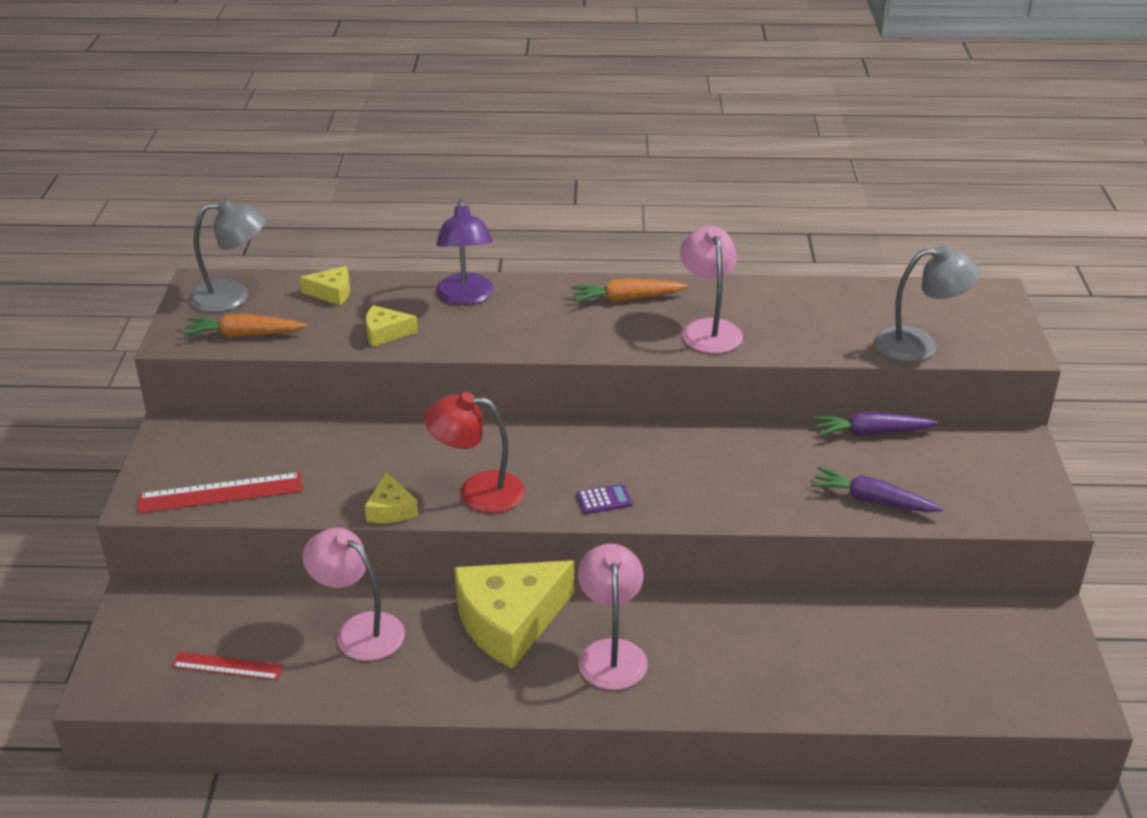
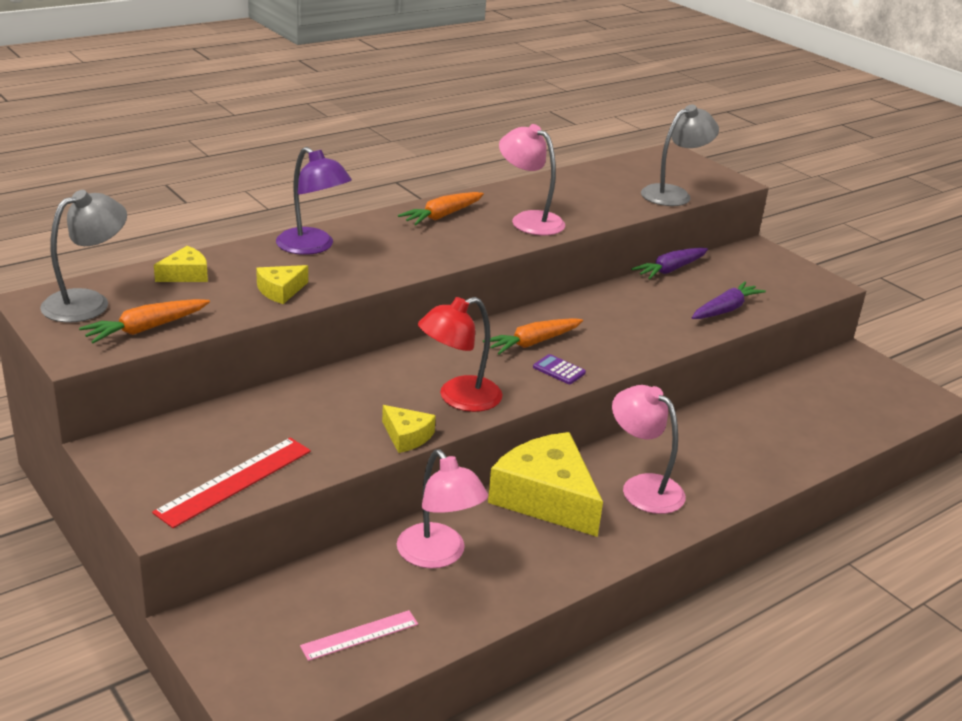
camera: 40 degrees left, 5 degrees down
(227, 666) = (359, 635): red ruler -> pink ruler
(359, 630) = (438, 555): pink lamp -> pink lamp turned 120 degrees counterclockwise
(509, 621) = (546, 498): yellow cheese -> yellow cheese turned 120 degrees clockwise
(604, 500) = (559, 370): purple calculator -> purple calculator turned 90 degrees counterclockwise
(615, 462) = (533, 343): none -> orange carrot
(872, 500) = (725, 310): purple carrot -> purple carrot turned 150 degrees clockwise

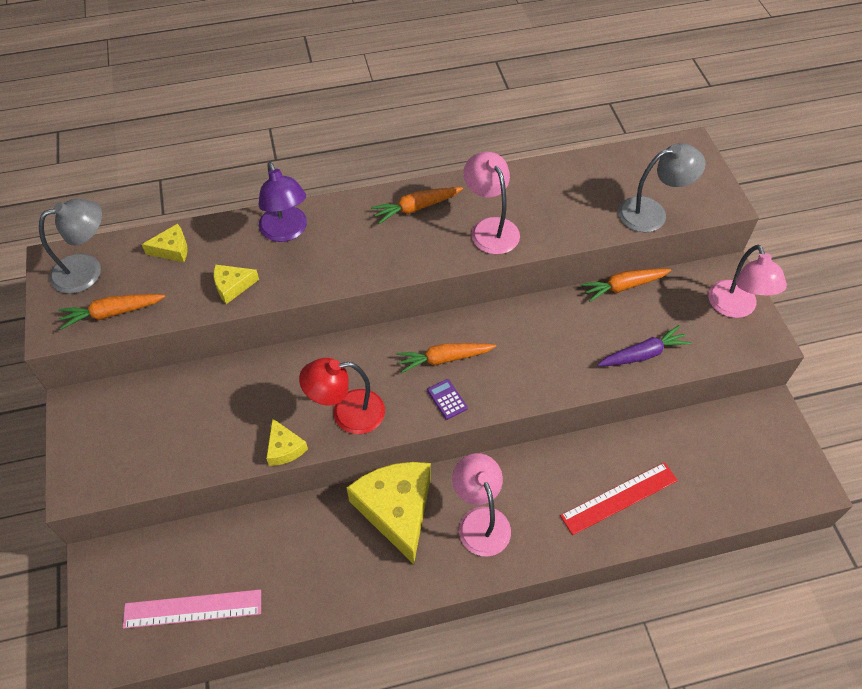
camera: 25 degrees right, 25 degrees up
(235, 481) = (139, 464): red ruler -> red ruler (619, 498)
(359, 635) = (193, 608): pink ruler -> pink ruler, size x1.55
(438, 555) = (285, 547): pink lamp -> pink lamp (735, 308)
(670, 270) = (623, 286): purple carrot -> orange carrot

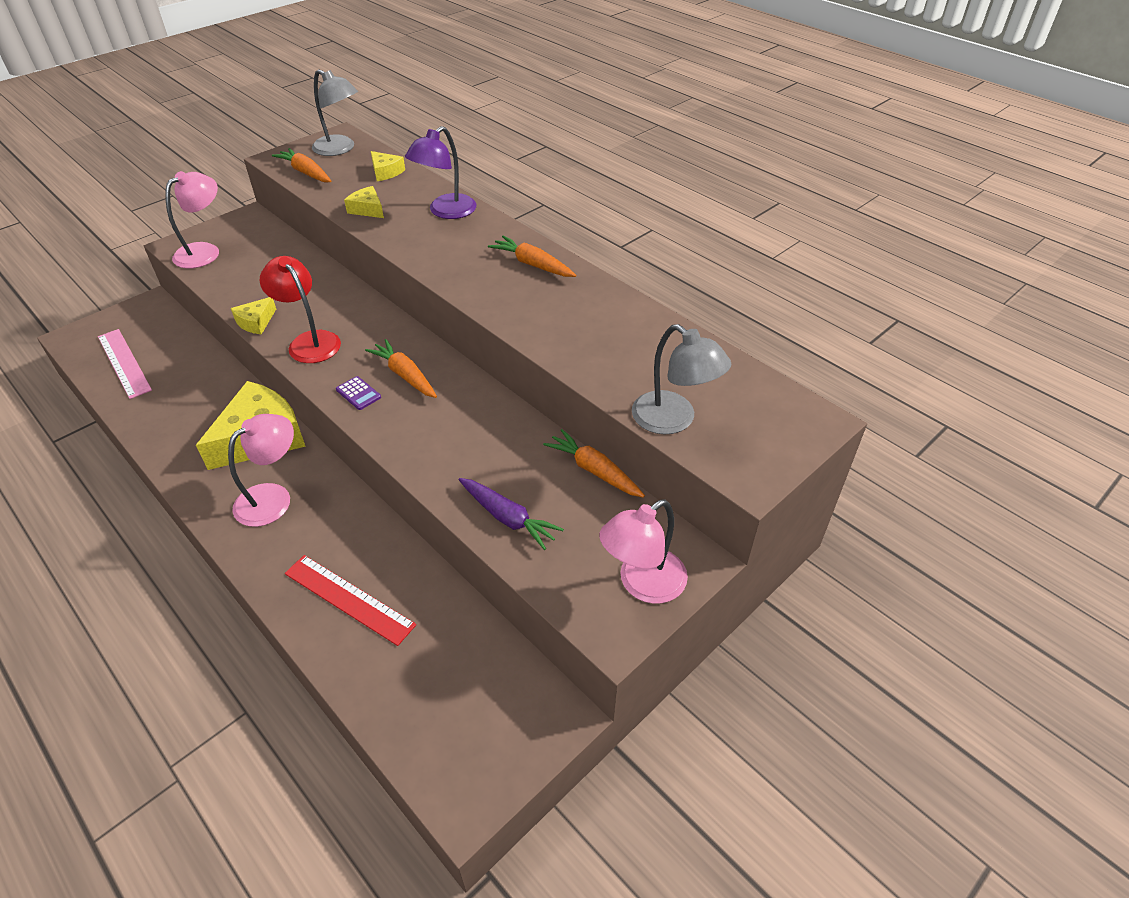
camera: 60 degrees right, 10 degrees down
(447, 399) = (358, 393): purple calculator -> purple calculator turned 105 degrees clockwise
(490, 228) = (545, 315): pink lamp -> pink lamp (205, 251)

